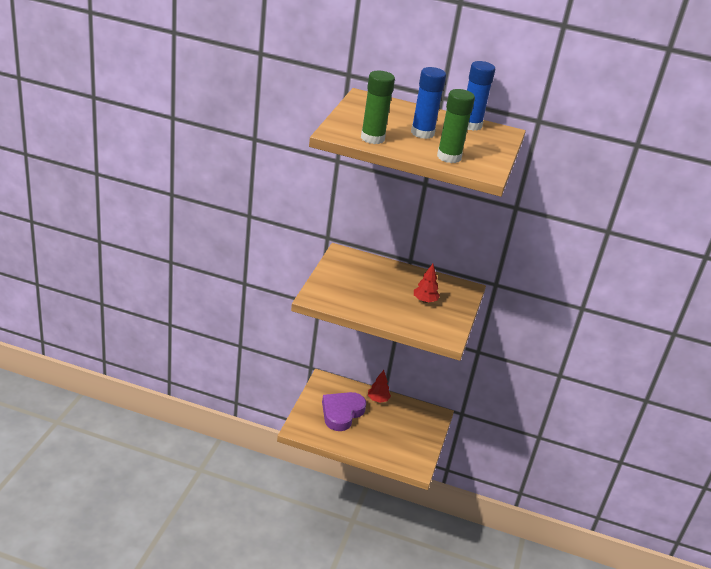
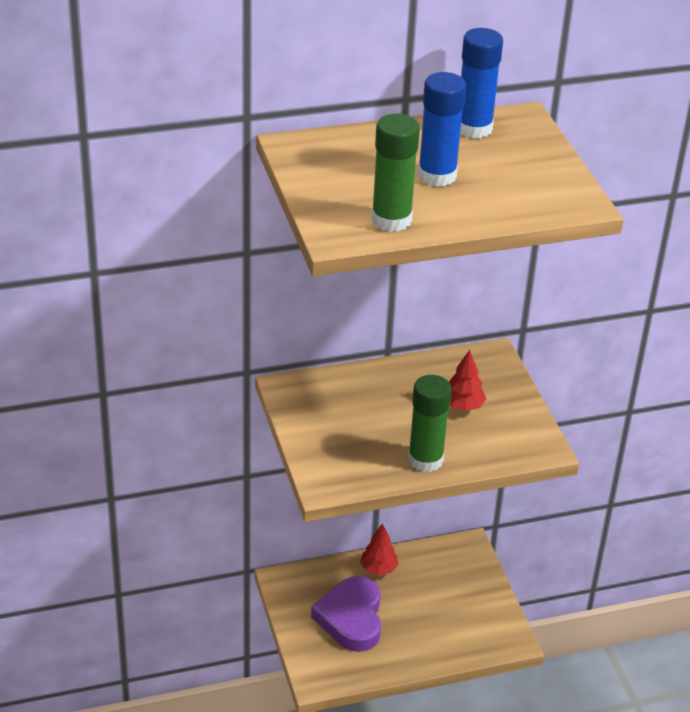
camera: 30 degrees left, 5 degrees up
(449, 157) = (513, 202): green glue stick -> green glue stick (425, 459)

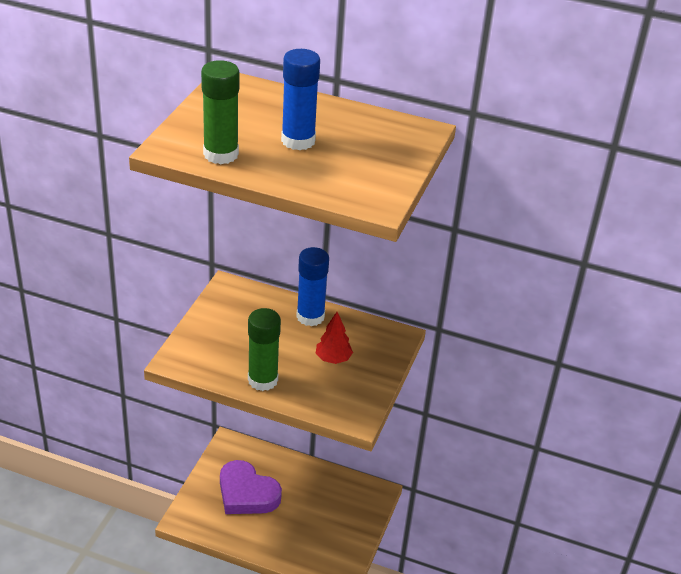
camera: 35 degrees right, 0 degrees up
(351, 618) = (247, 493): purple heart -> purple heart turned 90 degrees counterclockwise
(378, 569) = (299, 472): red tree -> none
(473, 128) = (374, 122): blue glue stick -> blue glue stick (310, 316)

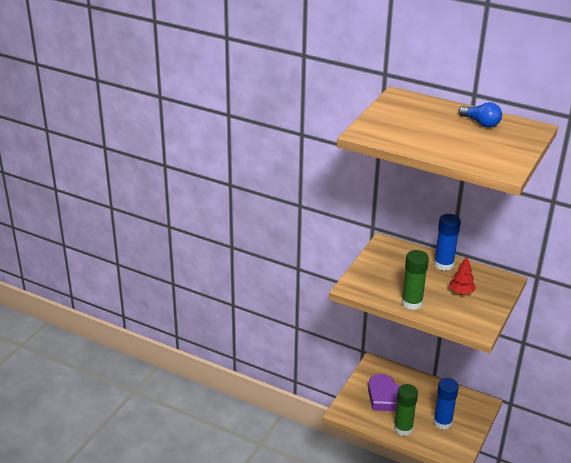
camera: 10 degrees right, 5 degrees down
(221, 154) = (397, 138): green glue stick -> green glue stick (403, 428)
(298, 141) = (449, 132): blue glue stick -> blue glue stick (442, 422)
(345, 125) = (481, 123): none -> blue light bulb

